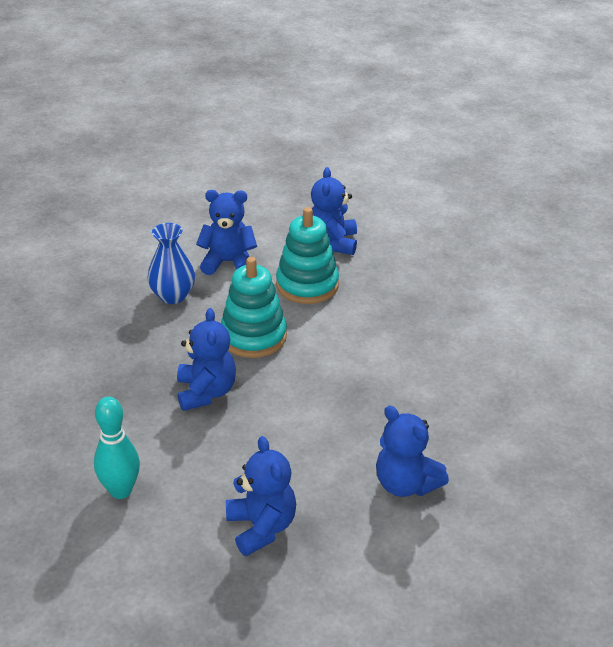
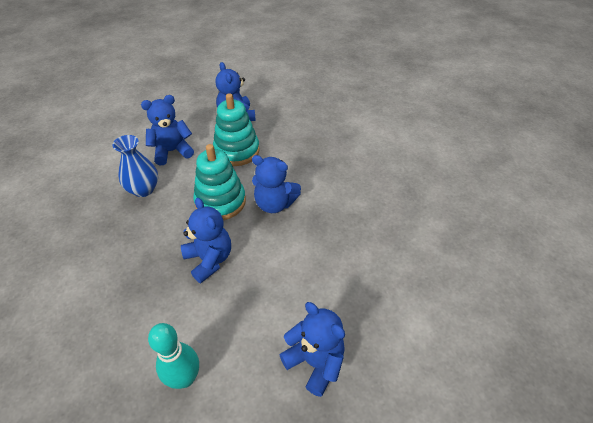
camera: 25 degrees left, 10 degrees up
(406, 484) = (392, 278): blue teddy bear -> blue teddy bear (274, 204)

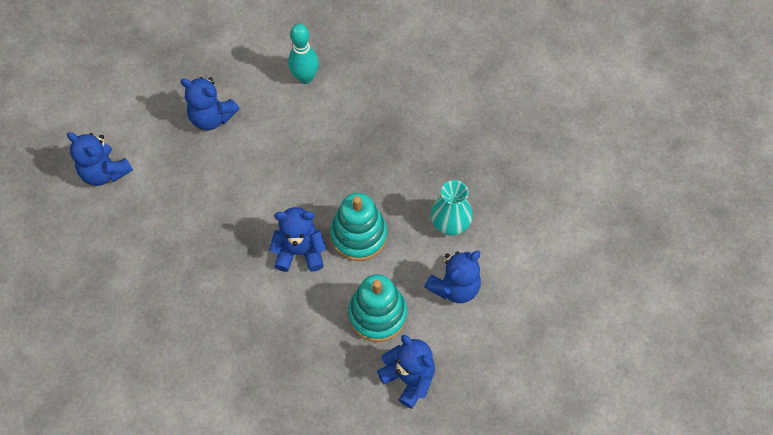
camera: 160 degrees right, 15 degrees up
(143, 189) = (450, 223): blue vase -> turquoise vase
(209, 259) = (336, 170): blue teddy bear -> blue teddy bear (104, 172)

